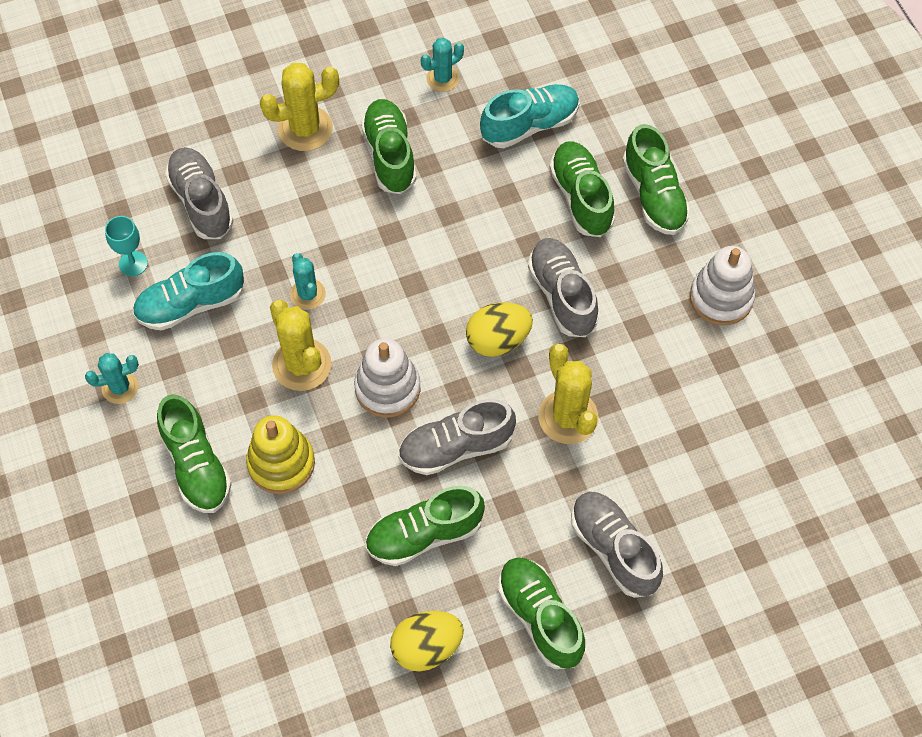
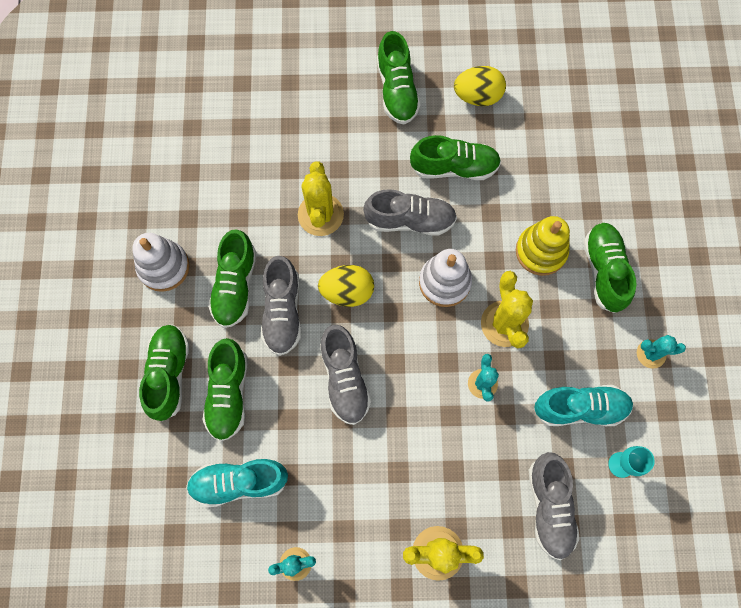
camera: 160 degrees left, 10 degrees up
(390, 155) = (372, 495): green shoe -> green shoe (235, 285)
(614, 549) = (330, 115): grey shoe -> grey shoe (344, 378)

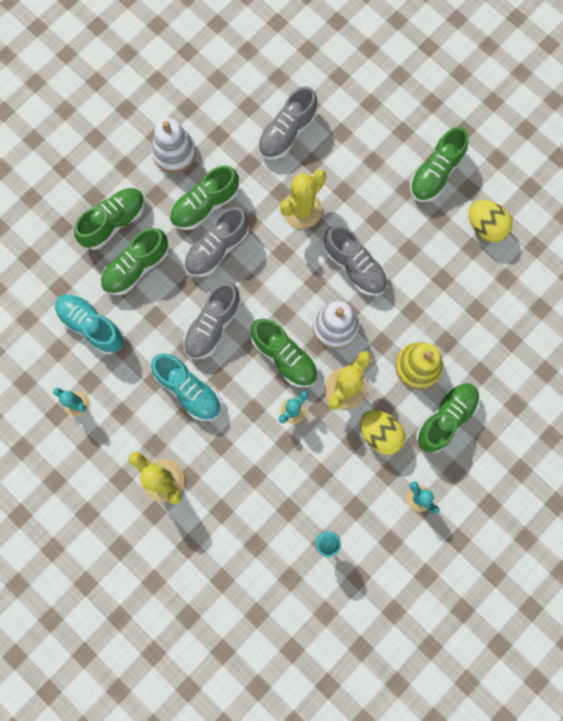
camera: 45 degrees right, 5 degrees up
(347, 292) = (268, 274): yellow egg -> yellow egg (380, 434)
(454, 167) = (419, 259): green shoe -> green shoe (284, 356)
(549, 506) = (256, 522): grey shoe -> grey shoe (287, 132)
(579, 408) = (337, 485): turquoise shoe -> turquoise shoe (188, 390)

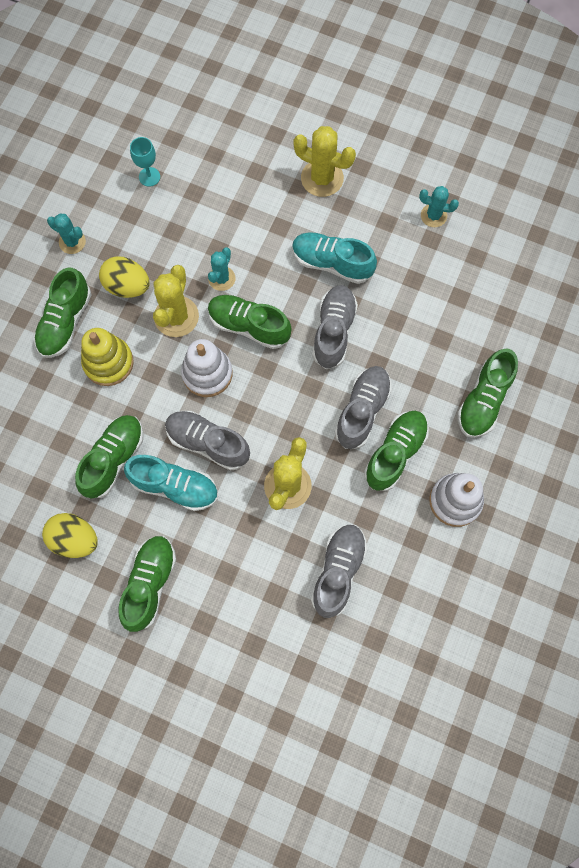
camera: 160 degrees right, 5 degrees down
(91, 326) = (455, 290): turquoise shoe -> turquoise shoe (174, 486)
(136, 267) = (437, 362): green shoe -> green shoe (113, 459)

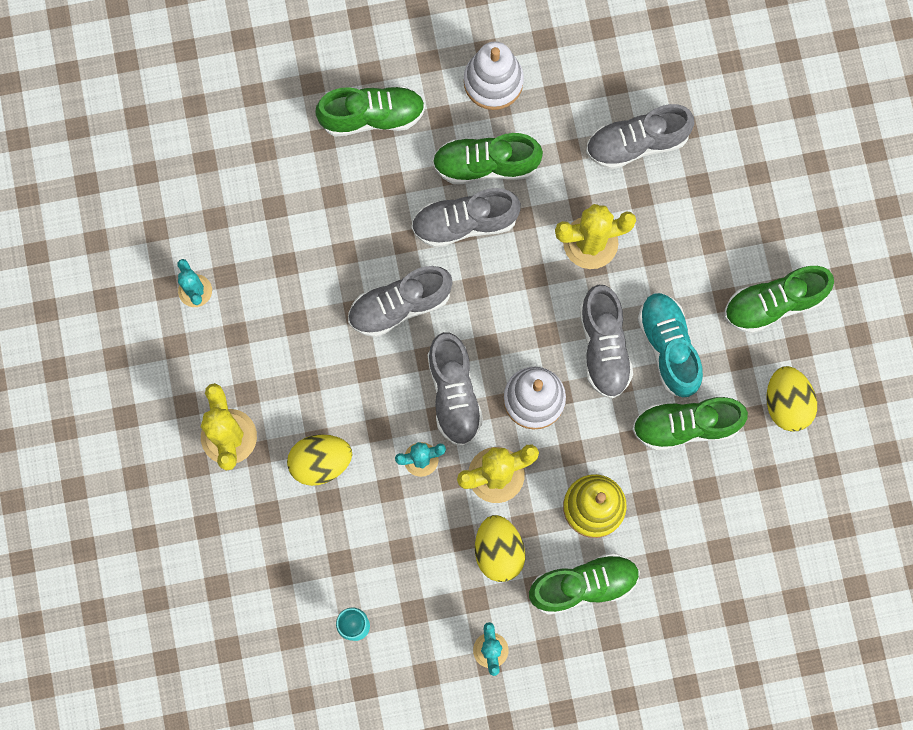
camera: 125 degrees left, 5 degrees up
(249, 326) = (454, 393): green shoe -> grey shoe
(265, 219) = (321, 462): none -> yellow egg
(332, 263) = (324, 358): turquoise shoe -> none

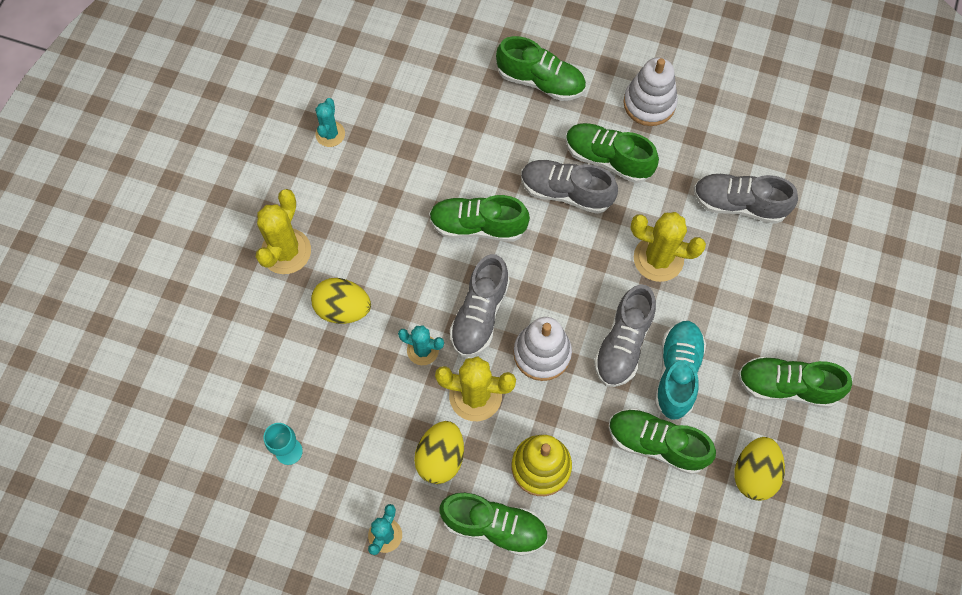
camera: 30 degrees right, 10 degrees down
(400, 305) = (478, 226): grey shoe -> green shoe

